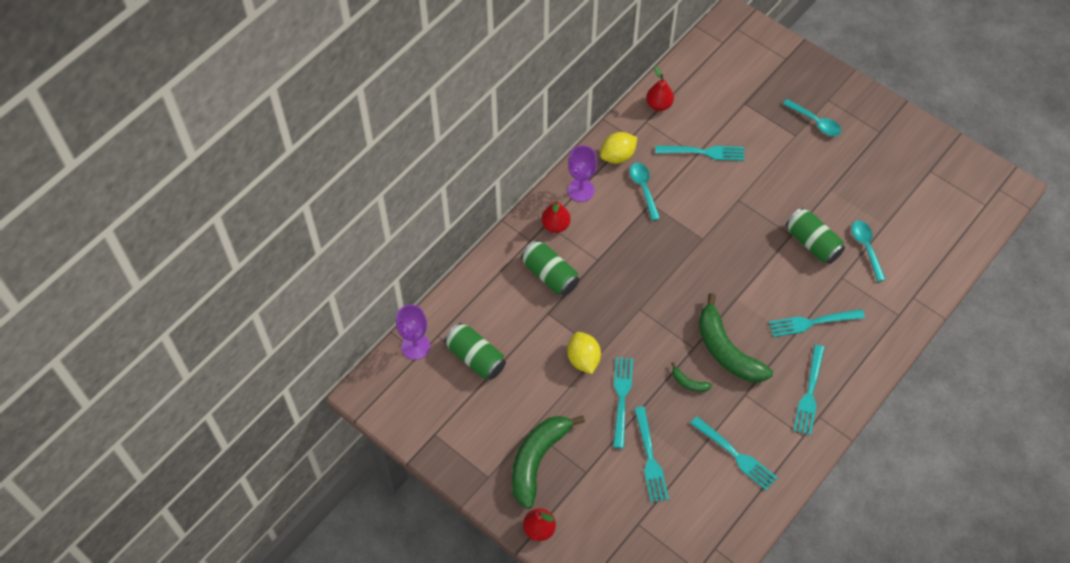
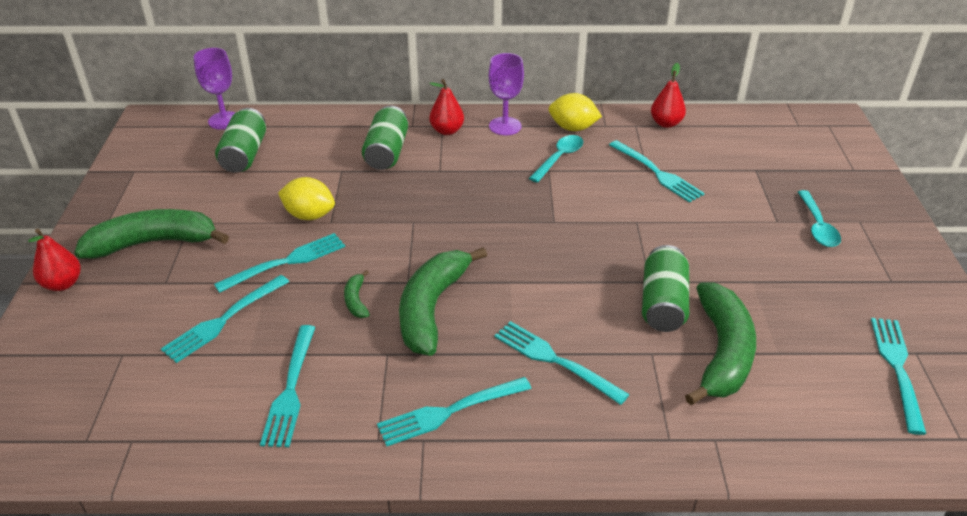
camera: 50 degrees right, 20 degrees down
(583, 359) = (309, 215): yellow lemon -> yellow lemon turned 75 degrees clockwise
(866, 247) = (722, 353): turquoise spoon -> green banana
(932, 187) = (897, 368): none -> turquoise fork

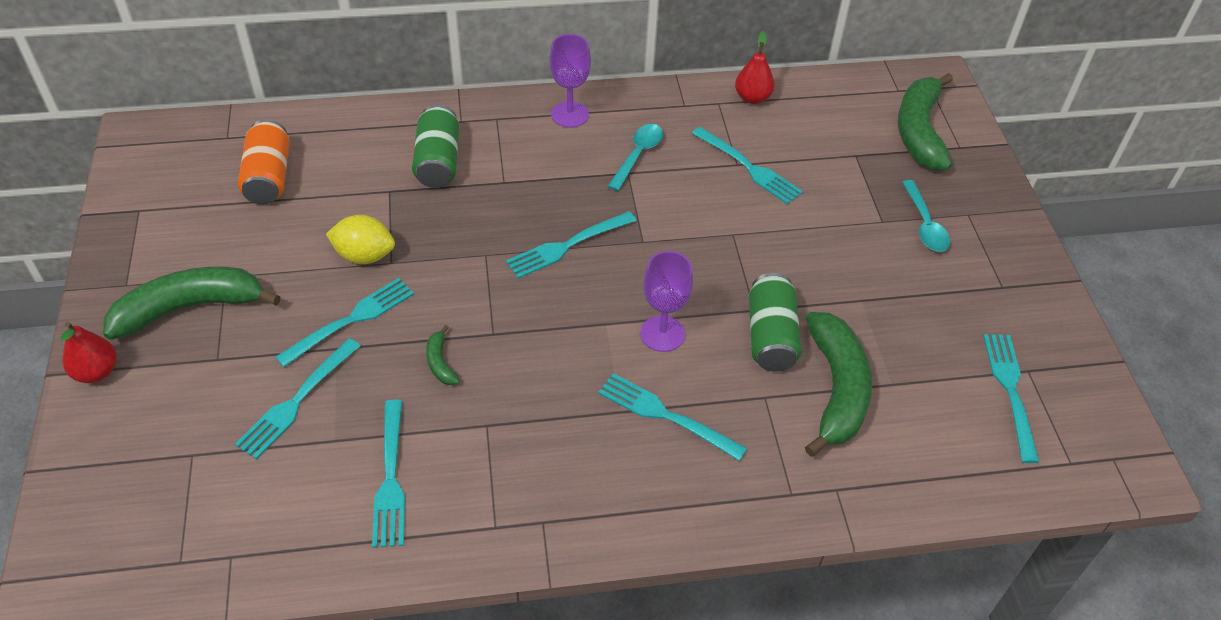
camera: 10 degrees left, 10 degrees up
(224, 120) = (232, 129): purple goblet -> purple goblet (662, 334)
(244, 155) = (268, 177): green can -> orange can
(432, 308) = (525, 364): green banana -> green banana (919, 131)
(447, 131) = (503, 125): red pear -> none
(449, 411) = (565, 487): turquoise fork -> turquoise fork (567, 246)
(573, 128) = (648, 112): yellow lemon -> none

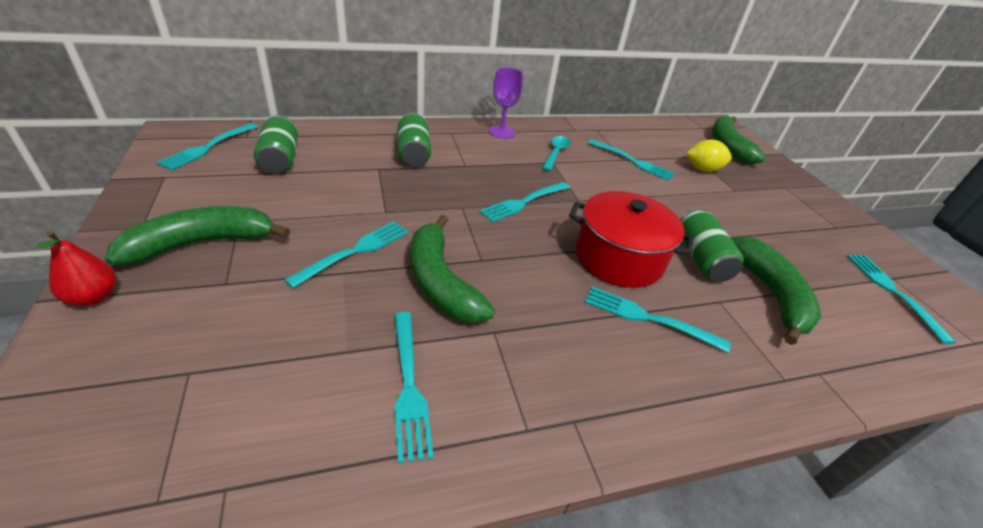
camera: 10 degrees left, 10 degrees down
(268, 177) = (280, 159): orange can -> green can
(297, 401) = (306, 317): turquoise fork -> turquoise fork (208, 147)
(364, 256) = (363, 207): yellow lemon -> yellow lemon (703, 169)
(440, 362) = (440, 282): green banana -> green banana, size x2.33
(662, 334) = (618, 258): purple goblet -> red pot
(752, 98) = (617, 128): red pear -> none
(925, 225) = (763, 192): turquoise spoon -> none

